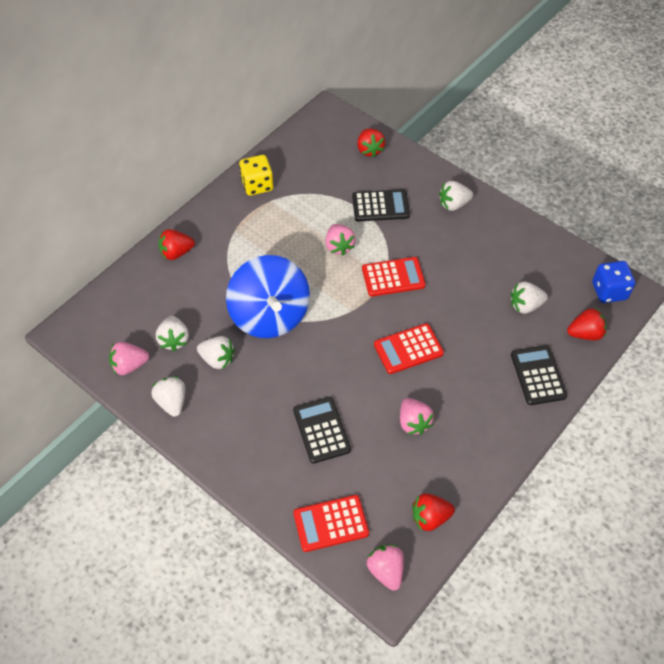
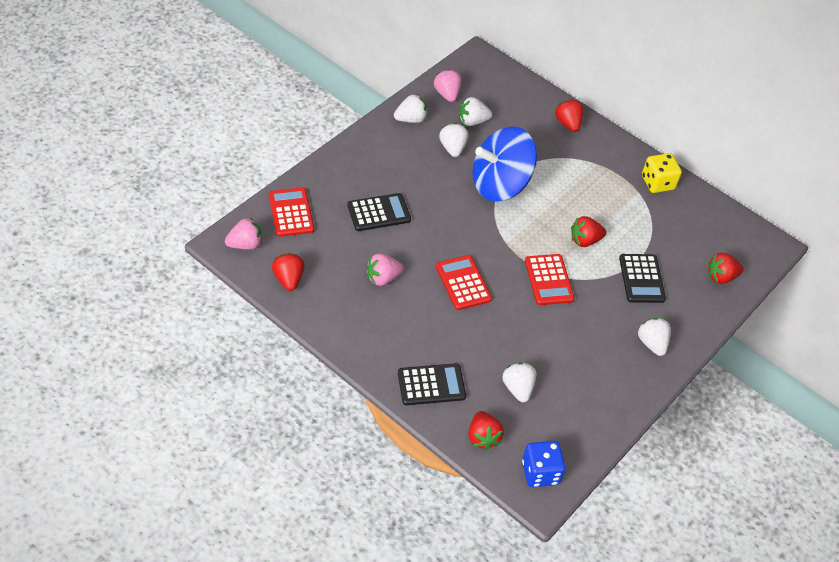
camera: 85 degrees right, 5 degrees down
(217, 359) = (452, 148): white strawberry -> white strawberry turned 150 degrees clockwise
(339, 246) = (585, 240): pink strawberry -> red strawberry

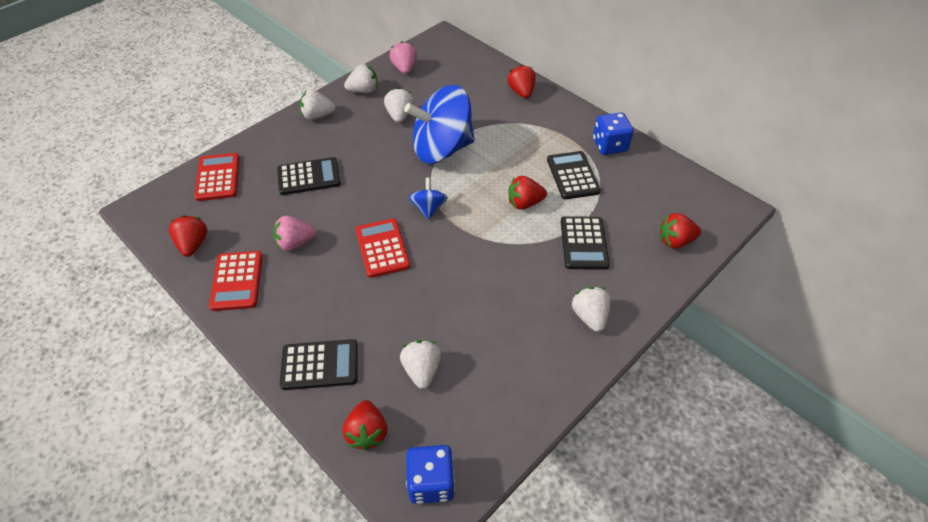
camera: 10 degrees right, 0 degrees up
(245, 244) = (160, 209): pink strawberry -> none
(472, 121) = (425, 91): white strawberry -> white strawberry (317, 116)
(498, 245) = (428, 208): none -> blue spinning top
(549, 280) = (478, 245): red calculator -> red calculator (237, 281)
(626, 213) = (572, 175): none -> black calculator
(657, 183) = (609, 145): yellow dice -> blue dice

